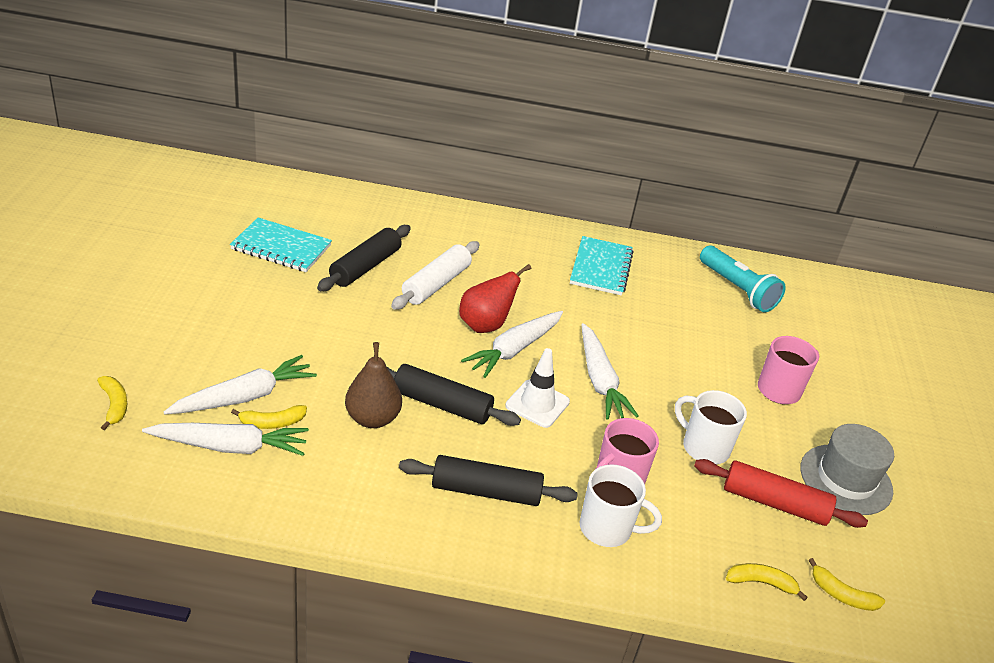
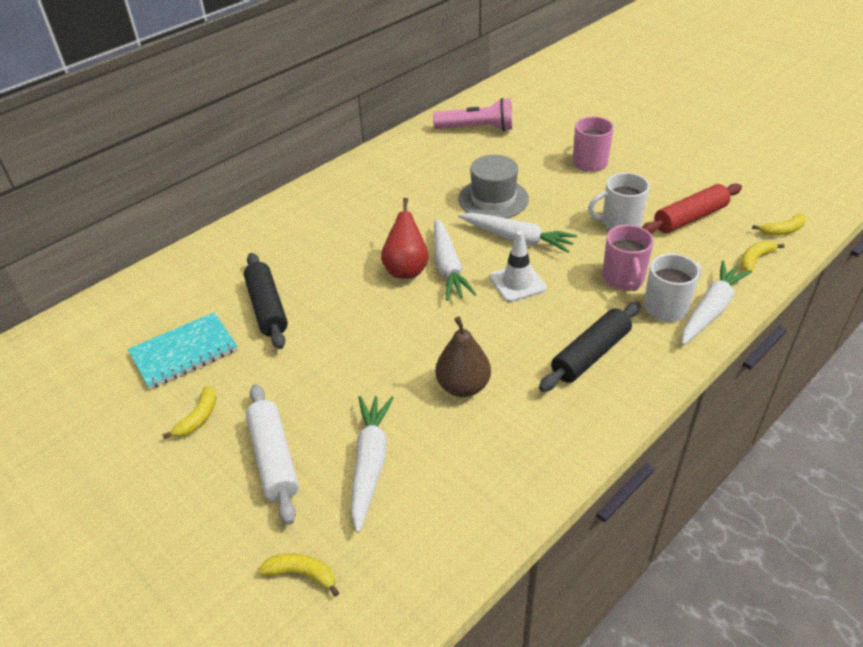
camera: 45 degrees left, 5 degrees up
(230, 447) = (428, 500): white carrot -> white carrot (711, 310)
(272, 423) = (419, 457): yellow banana -> yellow banana (198, 418)
(436, 284) = (331, 274): white rolling pin -> white rolling pin (274, 458)
(442, 404) = (478, 337): black rolling pin -> none
(601, 268) = (395, 178): turquoise notebook -> none
(737, 289) = (476, 129): turquoise flashlight -> pink flashlight
(846, 479) = (688, 178): grey hat -> grey hat (493, 199)

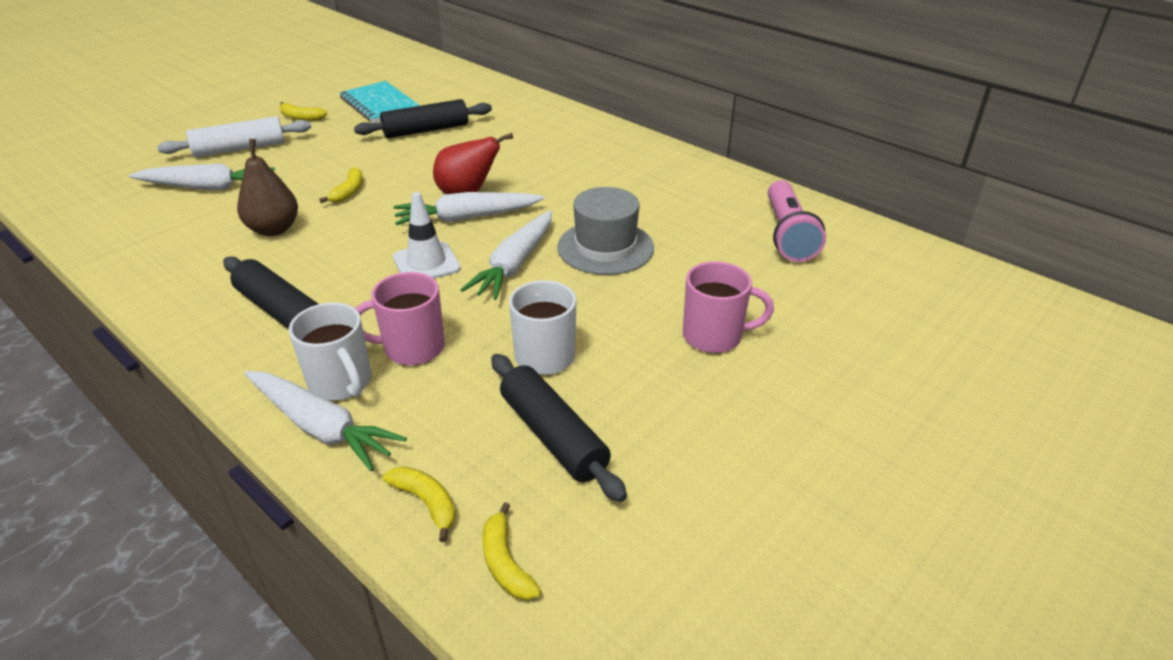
camera: 85 degrees right, 5 degrees down
(302, 574) = (121, 168): yellow banana -> yellow banana (349, 192)
(690, 218) = (553, 436): red rolling pin -> black rolling pin

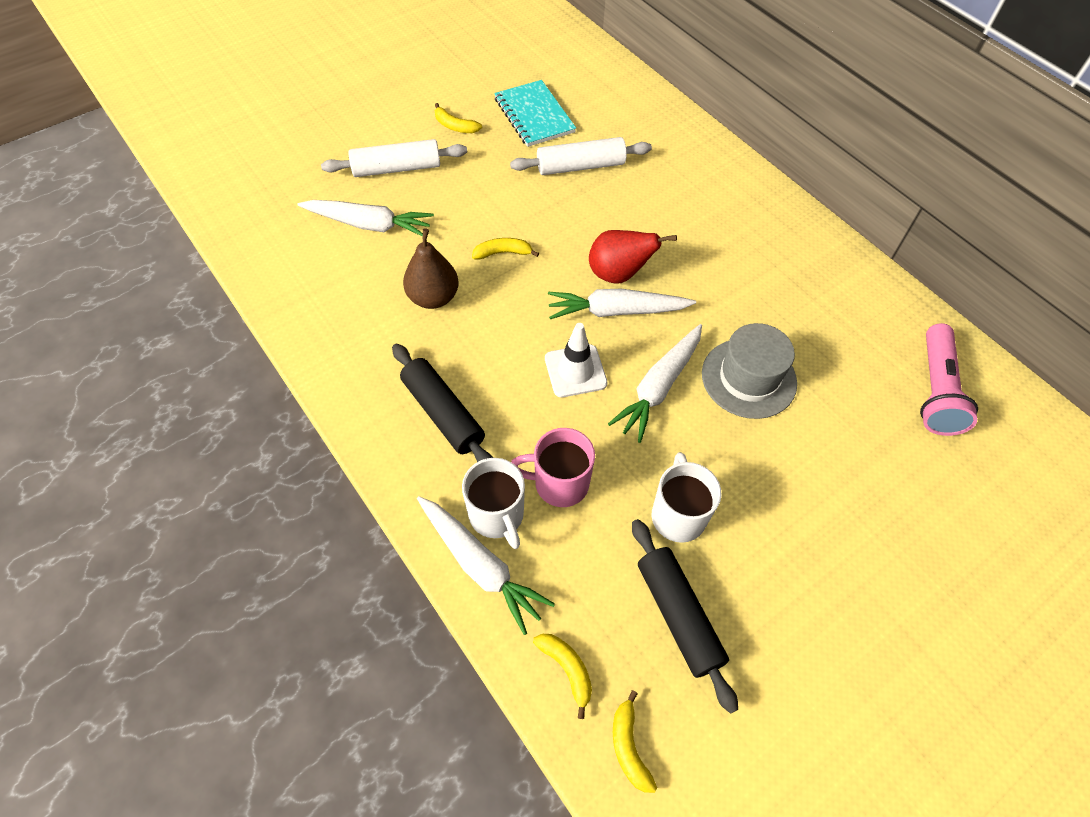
camera: 10 degrees right, 20 degrees up
(349, 192) = (503, 253): yellow banana -> yellow banana turned 120 degrees counterclockwise
(426, 130) = (580, 166): black rolling pin -> white rolling pin
(714, 336) = (839, 520): pink mug -> none

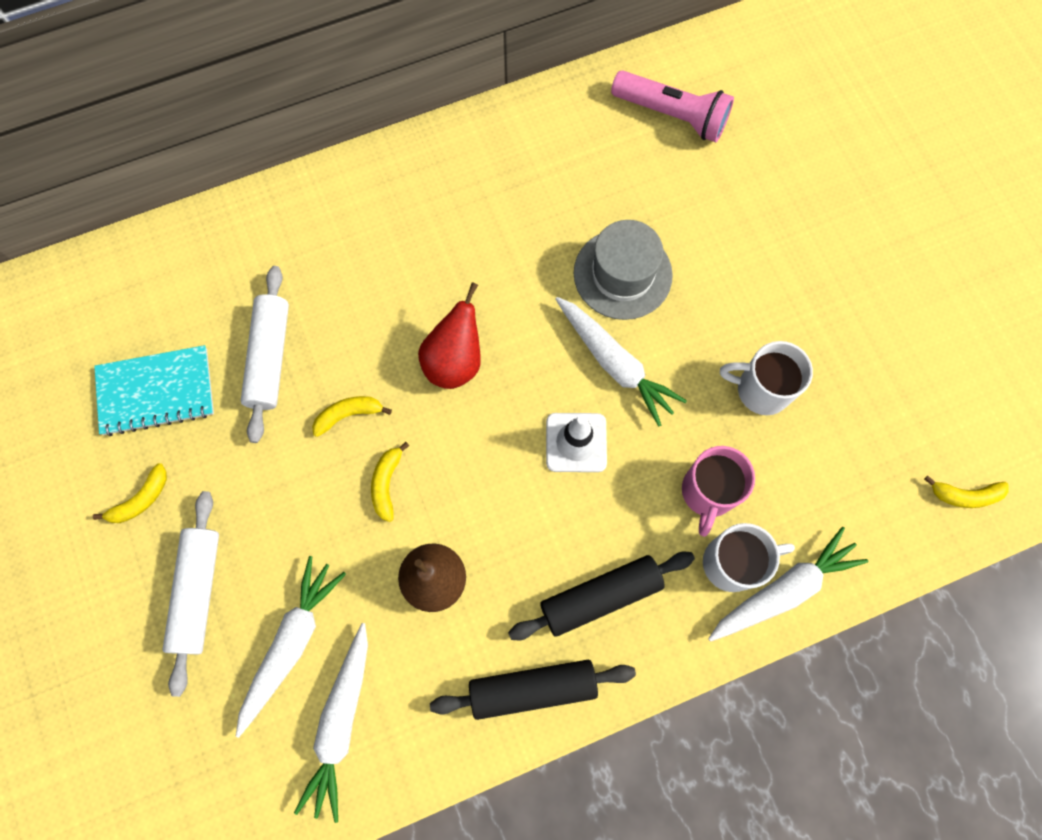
camera: 75 degrees left, 15 degrees up
(567, 669) = (894, 531): yellow banana -> yellow banana (348, 415)
(616, 311) = (506, 378): white carrot -> white carrot (341, 722)
(678, 615) = (858, 420): black rolling pin -> black rolling pin (532, 688)

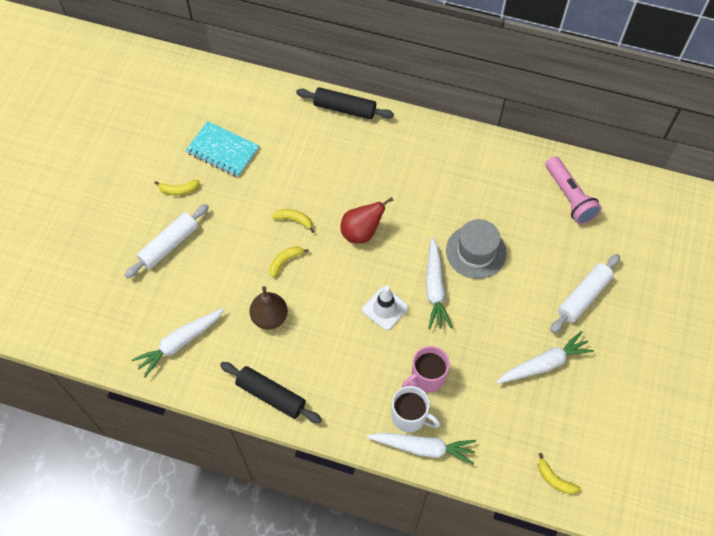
camera: 40 degrees right, 10 degrees down
(269, 358) = (282, 171): white rolling pin -> white rolling pin (583, 297)
(291, 643) = (188, 295): white carrot -> white carrot (544, 364)
(600, 596) = (335, 382): black rolling pin -> black rolling pin (344, 108)
(761, 389) = (496, 353): white mug -> none

